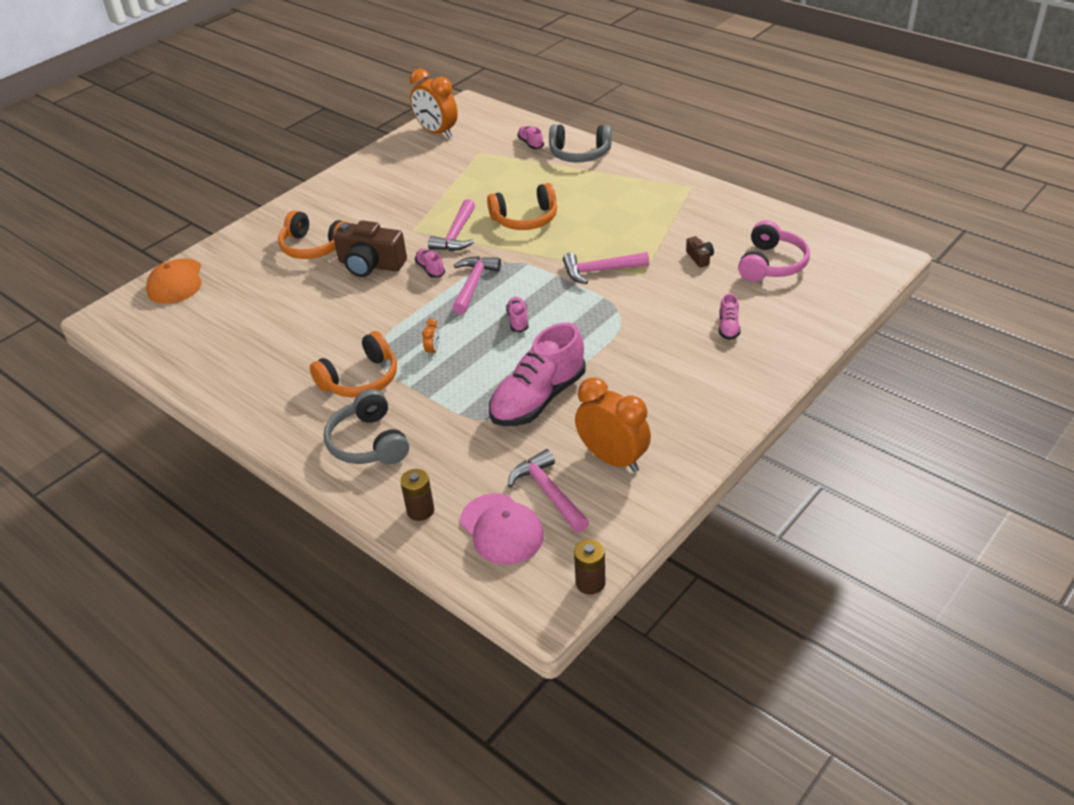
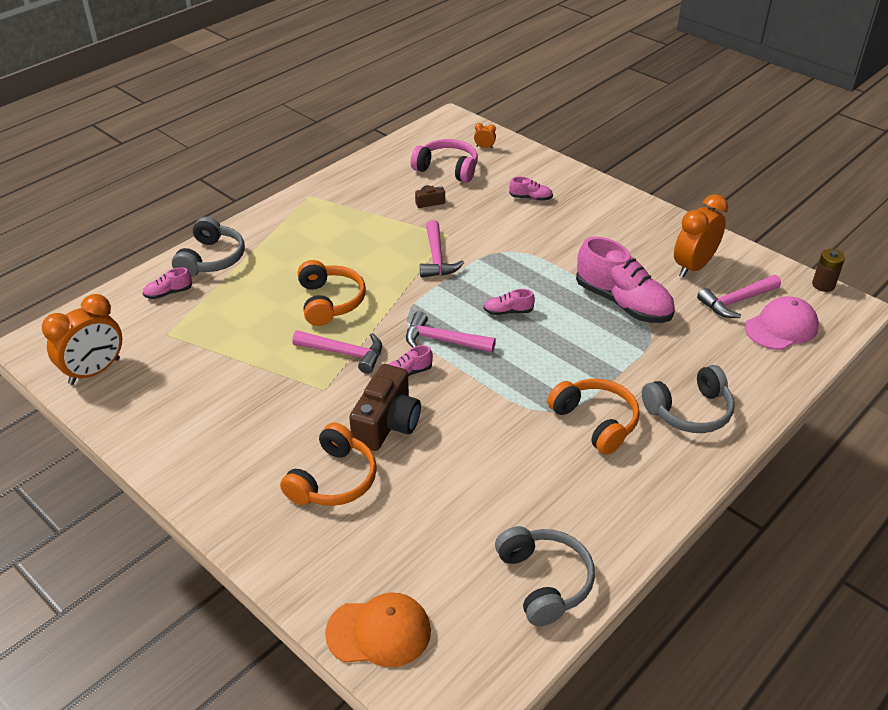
camera: 90 degrees left, 0 degrees up
(195, 353) = (544, 581): none -> grey headphones
(420, 510) = (770, 374): brown battery -> none
(433, 350) = (550, 369): orange clock -> orange clock (484, 147)

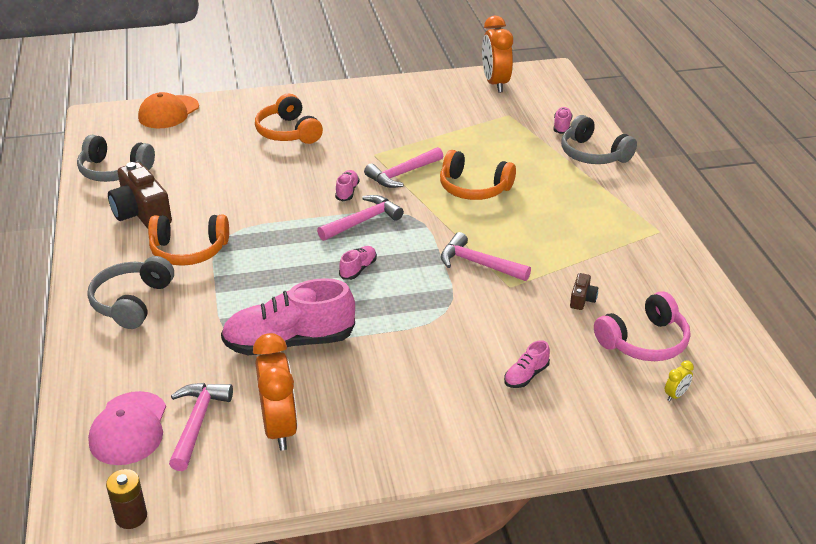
camera: 125 degrees right, 5 degrees down
(387, 423) = (309, 166): brown camera -> brown camera (141, 213)
(484, 147) = (676, 395): orange clock -> yellow clock

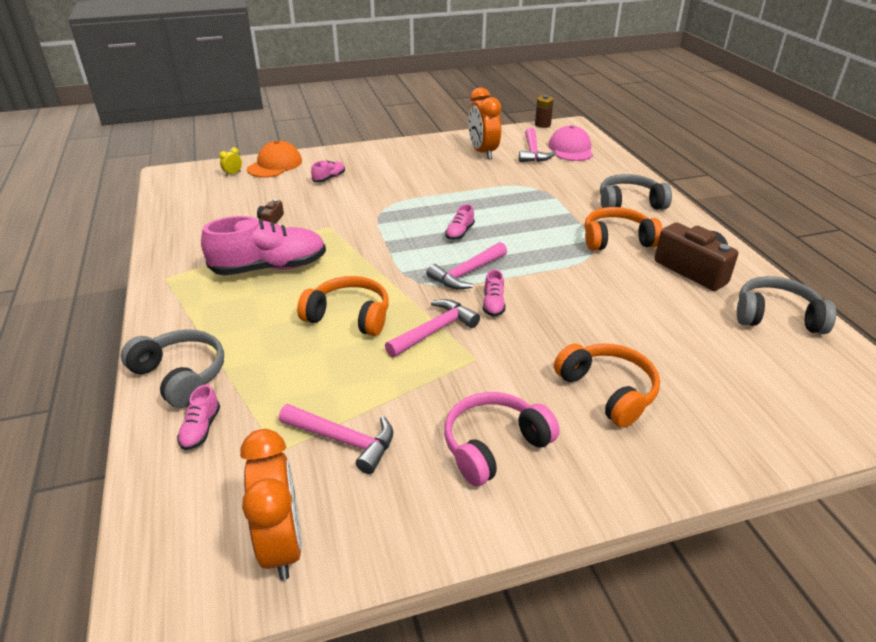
camera: 175 degrees right, 0 degrees up
(132, 302) = (629, 203): grey headphones -> grey headphones turned 105 degrees counterclockwise
(168, 112) = (813, 422): orange cap -> orange cap (275, 165)
(289, 342) = (496, 187): pink shoe -> pink shoe (270, 268)
(478, 264) = (353, 241): pink hammer -> pink hammer (344, 440)
(644, 341) = (236, 198): pink headphones -> pink headphones (494, 446)

